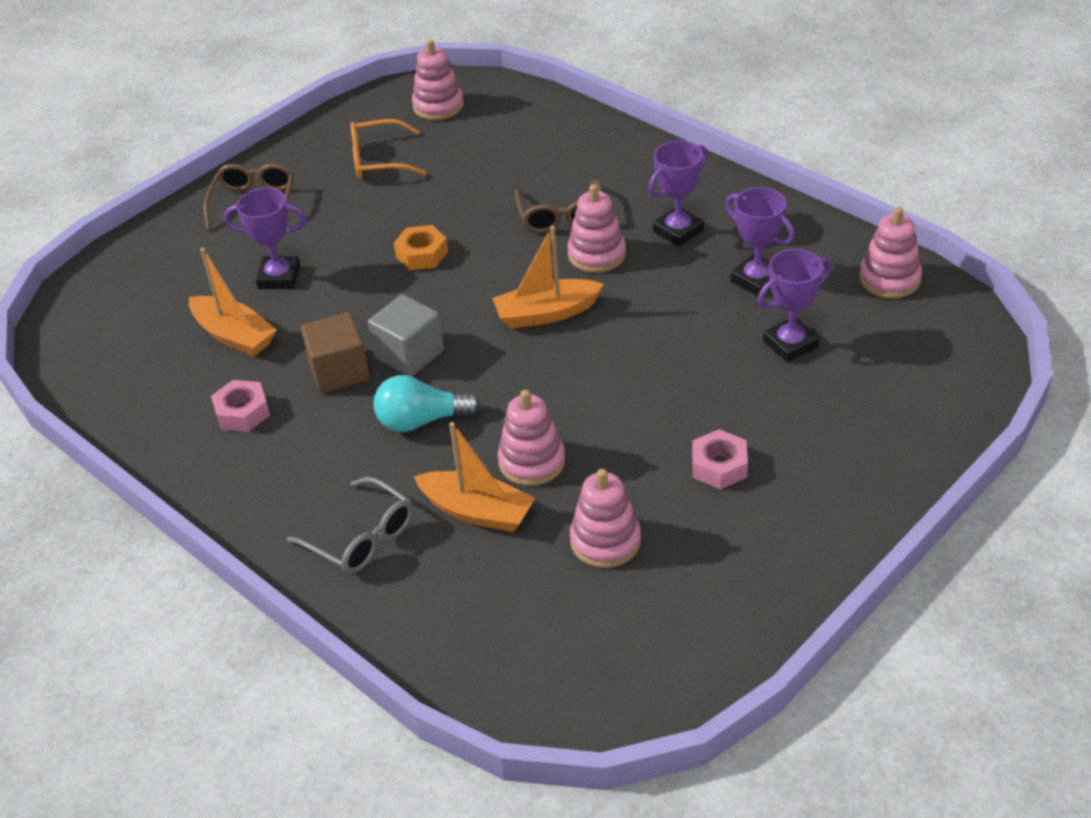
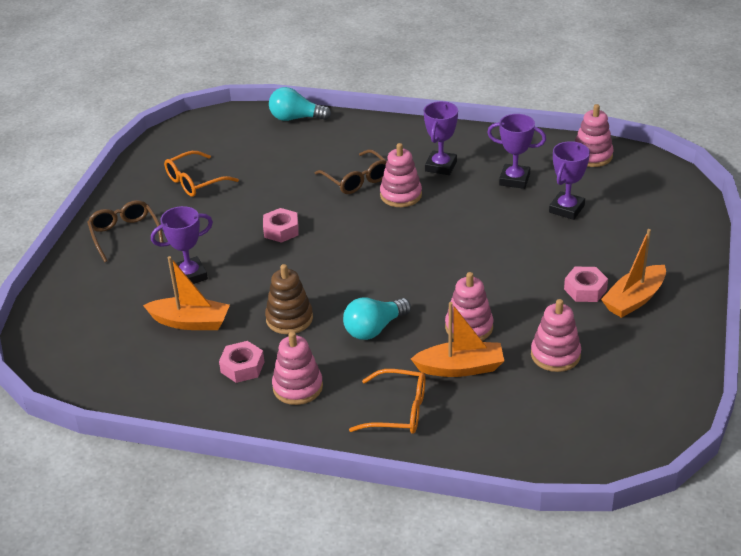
camera: 30 degrees left, 5 degrees down
(339, 371) = (289, 319): brown cube -> brown stacking toy
(361, 538) = (398, 411): grey glasses -> orange glasses
(409, 354) = (329, 292): grey cube -> none
(422, 254) = (281, 230): orange nut -> pink nut
(438, 106) = (207, 136): pink stacking toy -> pink stacking toy (297, 387)
(546, 313) = (399, 239): orange boat -> orange boat (634, 299)
(557, 111) = (296, 118): none -> turquoise light bulb

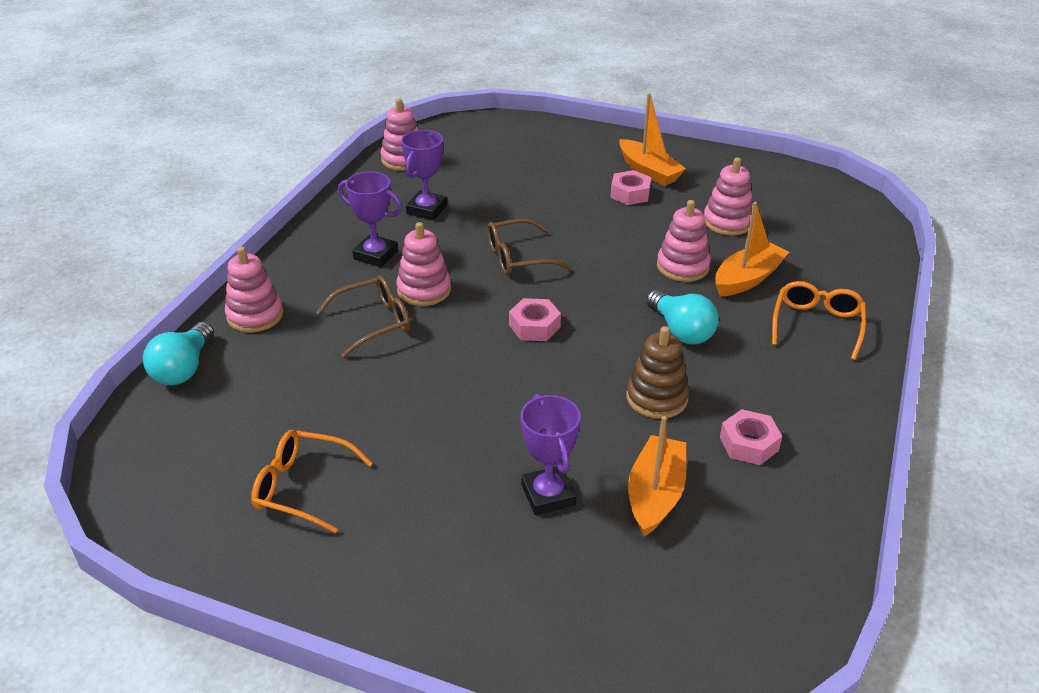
camera: 85 degrees left, 0 degrees up
(125, 235) = (420, 578): brown glasses -> brown glasses (518, 257)
(195, 182) = (302, 487): orange glasses -> orange glasses turned 135 degrees clockwise
(281, 230) = (465, 397): pink nut -> pink nut (534, 326)
(297, 387) = (784, 397): pink stacking toy -> pink stacking toy (255, 315)
(460, 368) = (747, 278): orange boat -> orange boat turned 45 degrees clockwise
(566, 209) = (494, 186): purple trophy -> none

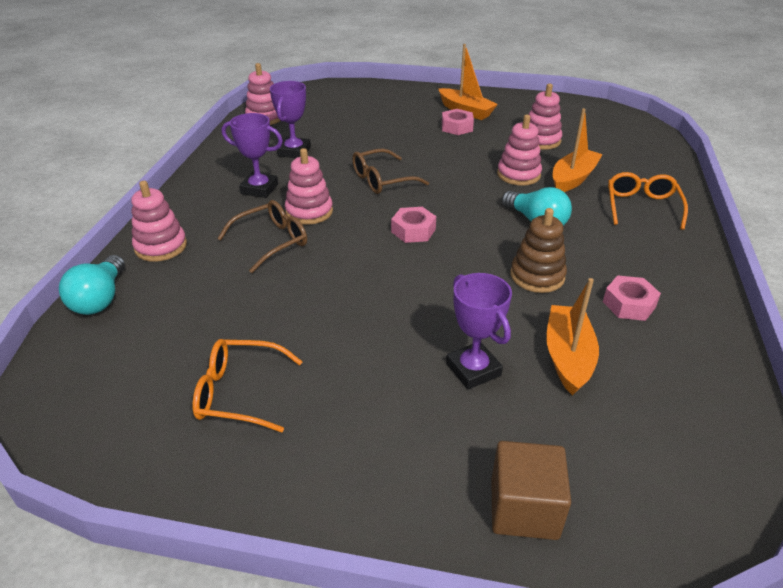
camera: 10 degrees left, 0 degrees up
(551, 641) = (524, 508): none -> brown cube

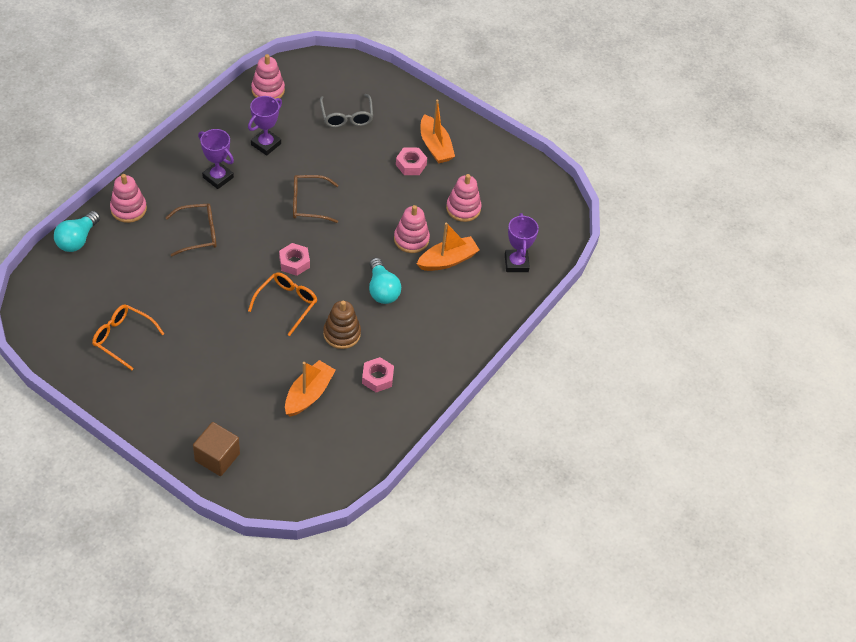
camera: 20 degrees right, 15 degrees up
(309, 212) = (238, 215): pink stacking toy -> none
(361, 114) = (346, 116): none -> grey glasses
(473, 369) = (251, 378): purple trophy -> purple trophy (516, 263)
(641, 207) = (469, 308): orange glasses -> orange glasses (287, 303)

